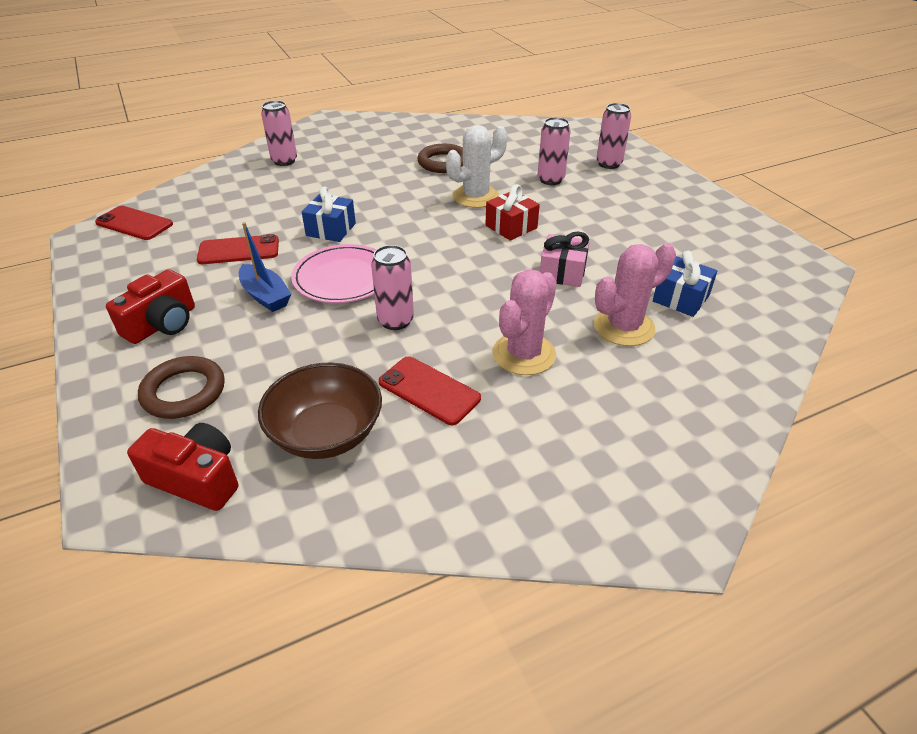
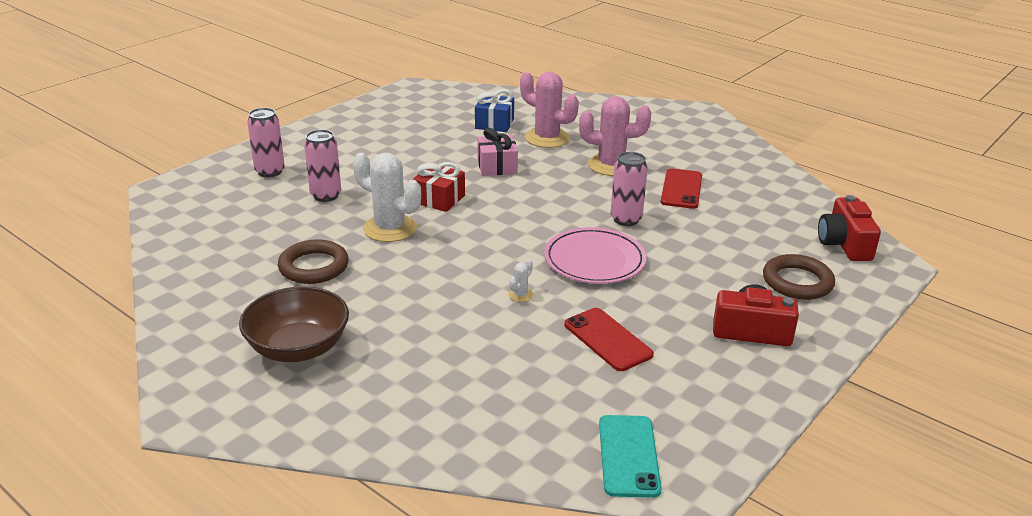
camera: 115 degrees left, 10 degrees down
(134, 223) = (628, 456): red phone -> turquoise phone
(265, 296) = (659, 291): blue boat -> none
(284, 161) = (373, 398): pink can -> none
(326, 433) = (757, 213): brown bowl -> brown bowl (298, 348)
(331, 229) = (520, 295): blue gift -> white cactus

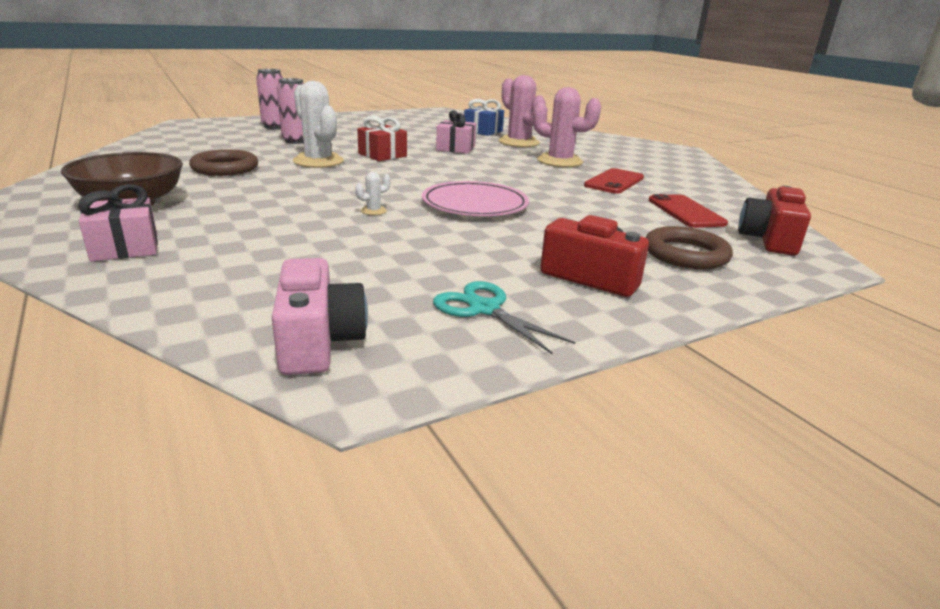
camera: 20 degrees right, 5 degrees down
(373, 407) = (125, 247): none -> pink gift
(608, 339) = (419, 252): red phone -> red phone (686, 212)
(626, 219) = (537, 188): pink can -> none
(628, 456) = (318, 341): turquoise phone -> pink camera
(706, 389) = (484, 309): none -> turquoise scissors

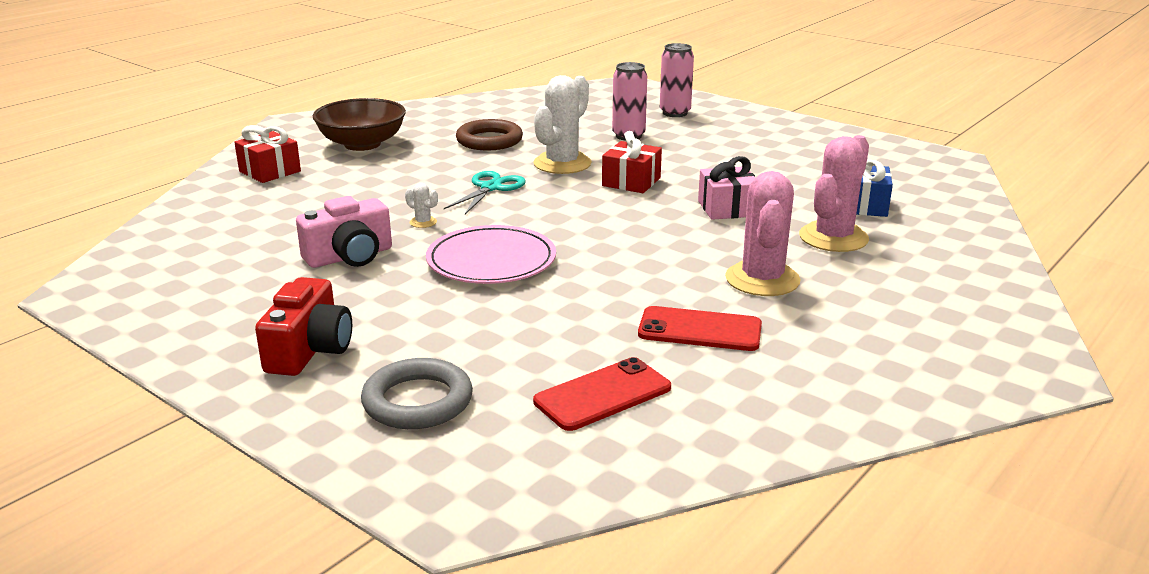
camera: 70 degrees right, 0 degrees up
(125, 247) = (270, 171): pink gift -> red gift
(318, 341) = (140, 266): pink camera -> pink camera (350, 256)
(484, 309) = (213, 311): turquoise scissors -> turquoise scissors (491, 188)
(685, 254) = (417, 401): brown ring -> grey ring
(769, 240) = (529, 467): red camera -> none

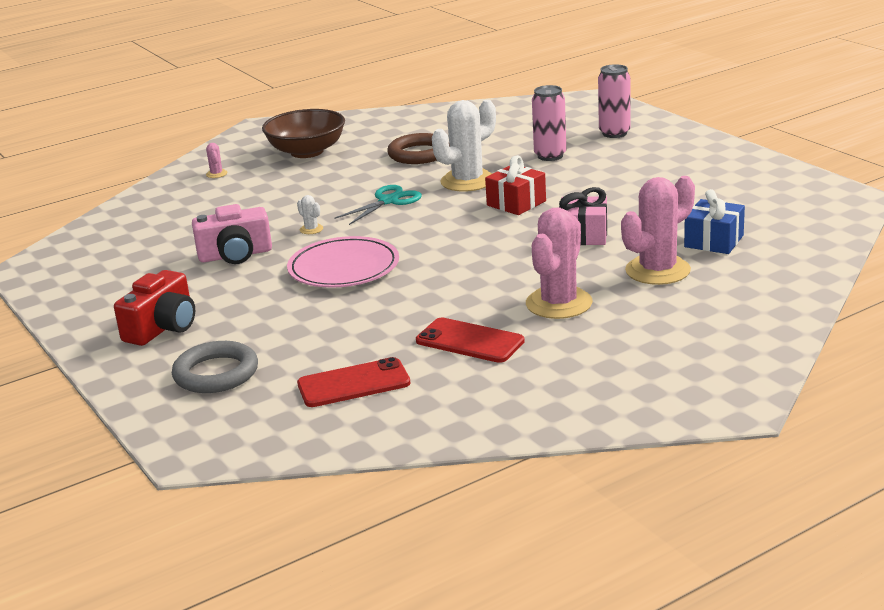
camera: 20 degrees right, 0 degrees up
(270, 171) = (216, 174): red gift -> pink cactus

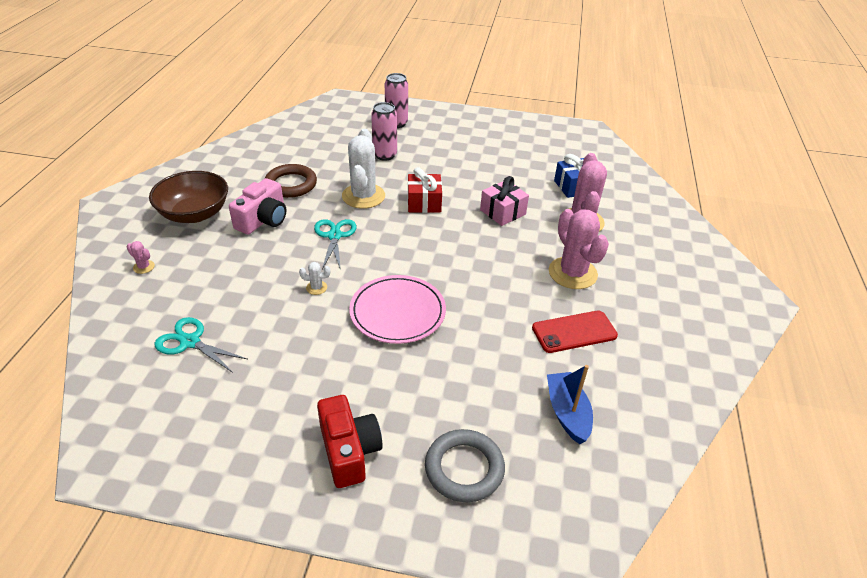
camera: 50 degrees left, 15 degrees up
(172, 228) = (190, 342): none -> turquoise scissors
(235, 255) = (293, 342): pink camera -> pink camera (263, 220)
(353, 384) = (567, 413): red phone -> blue boat

